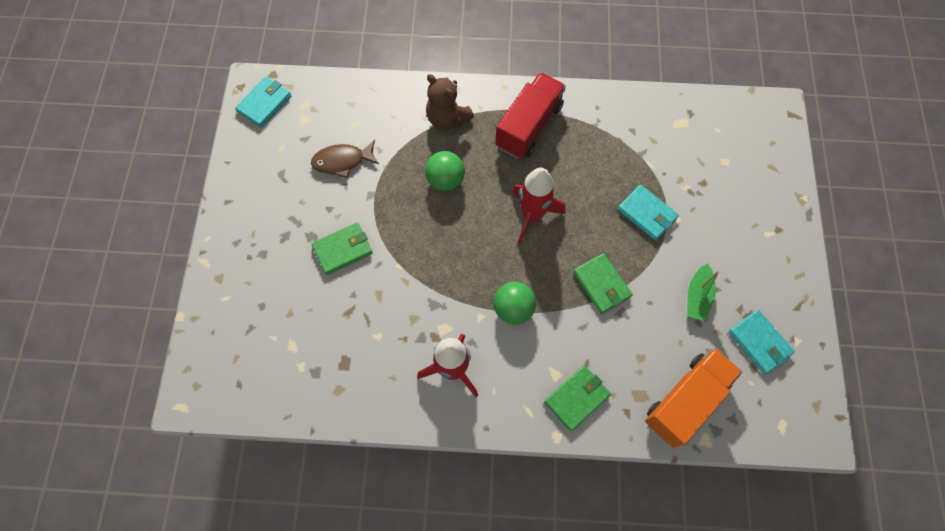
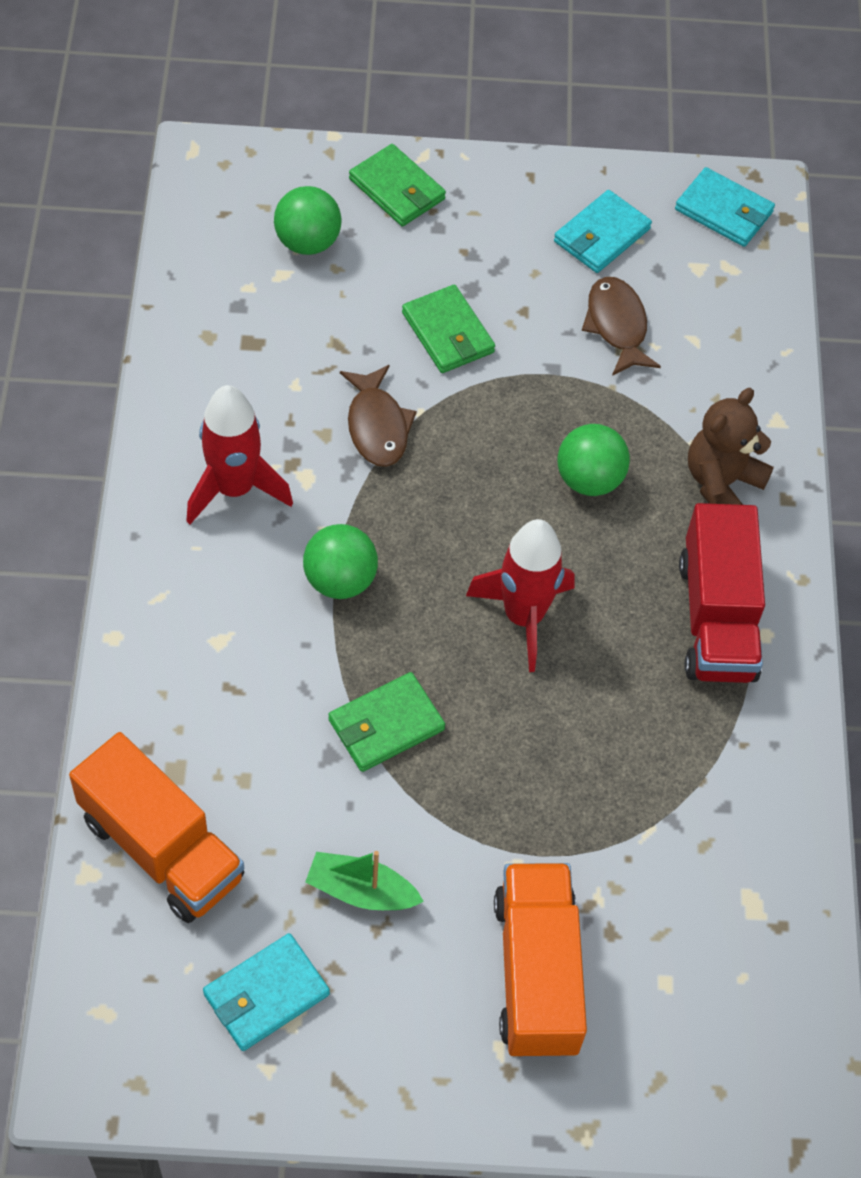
camera: 85 degrees right, 10 degrees down
(267, 331) = (308, 242): none -> green ball
(408, 289) = (377, 426): none -> brown fish
(529, 126) = (716, 618): red truck -> red truck turned 60 degrees clockwise
(577, 398) = (176, 671): green wallet -> green wallet (397, 189)
(647, 214) = (535, 816): turquoise wallet -> turquoise wallet (601, 235)
(729, 216) = (536, 973): none -> orange truck

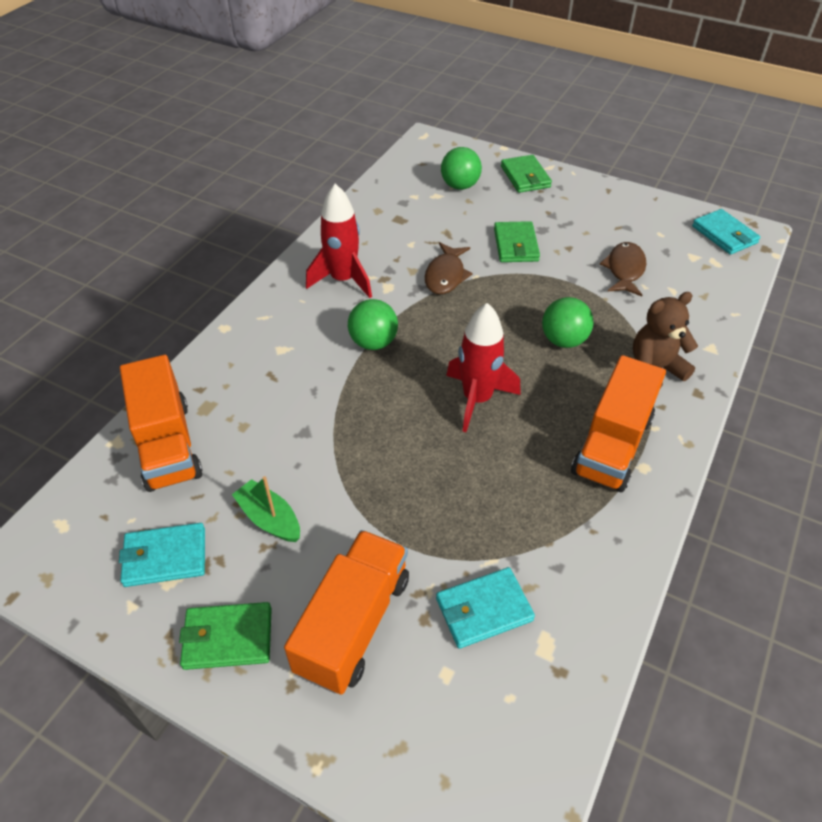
camera: 30 degrees right, 10 degrees down
(386, 725) = (350, 428): green wallet -> green wallet (228, 638)
(601, 235) = (638, 226): turquoise wallet -> turquoise wallet (483, 610)
(716, 618) = (612, 445): red truck -> orange truck

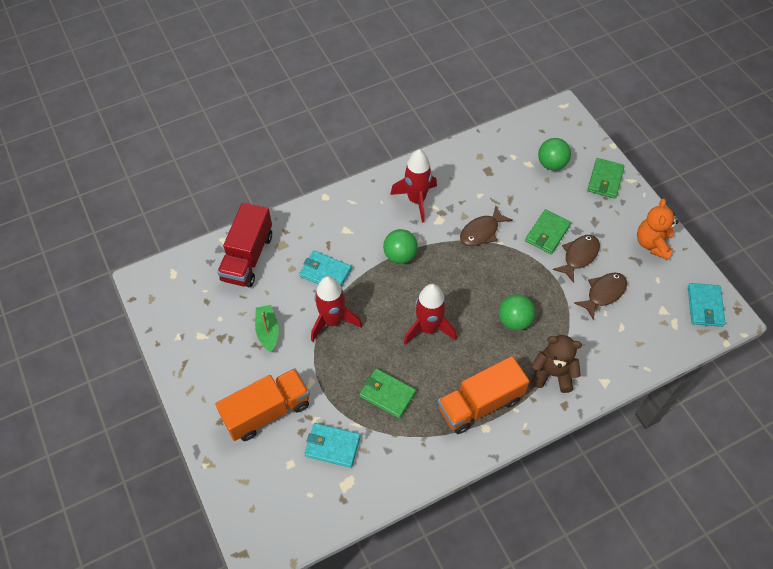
camera: 35 degrees right, 10 degrees up
(165, 557) = (207, 321): turquoise wallet -> turquoise wallet (325, 273)
(167, 445) = (248, 257): orange truck -> red truck
(228, 638) = (208, 380): green wallet -> green wallet (387, 394)
(350, 456) = (332, 321): none -> red rocket
(567, 250) = (578, 256): none -> brown fish
(623, 207) = (652, 244): none -> orange teddy bear

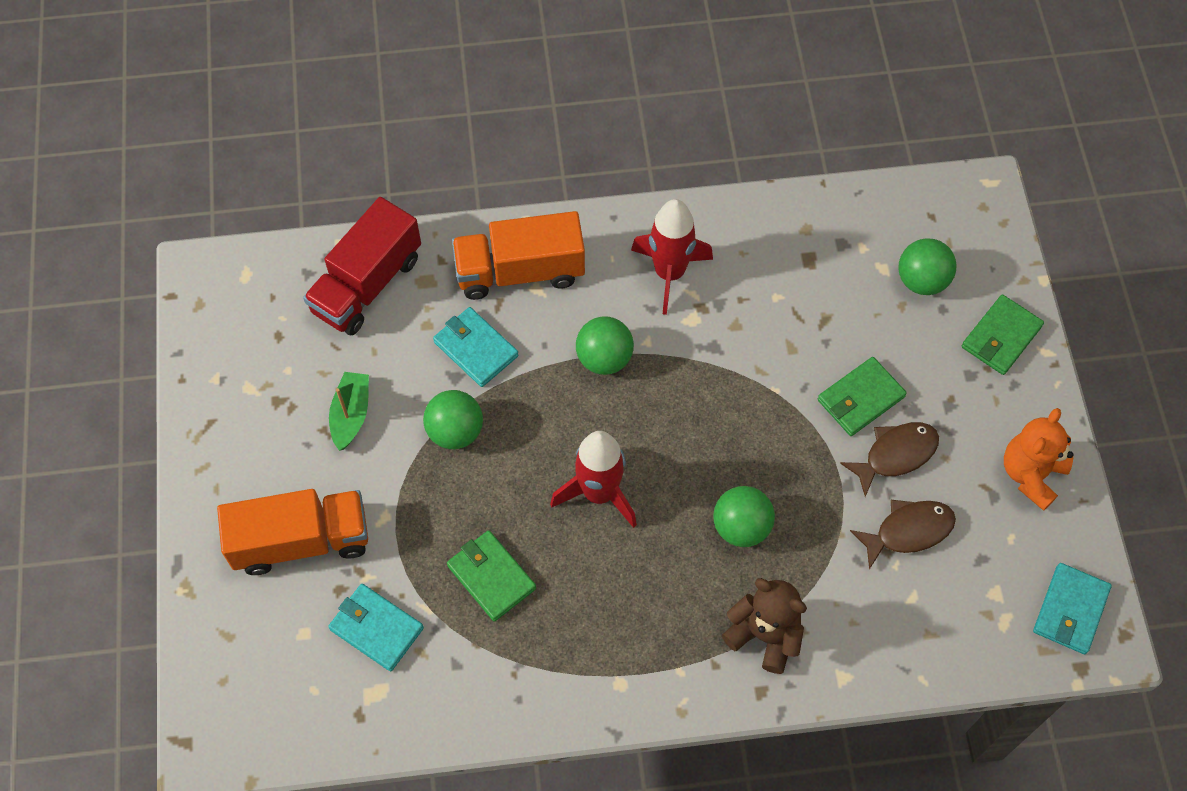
camera: 20 degrees right, 5 degrees up
(332, 321) = (455, 431): red rocket -> green ball
(480, 404) = (628, 642): orange truck -> orange truck (520, 271)
(481, 232) = (753, 361): brown fish -> none

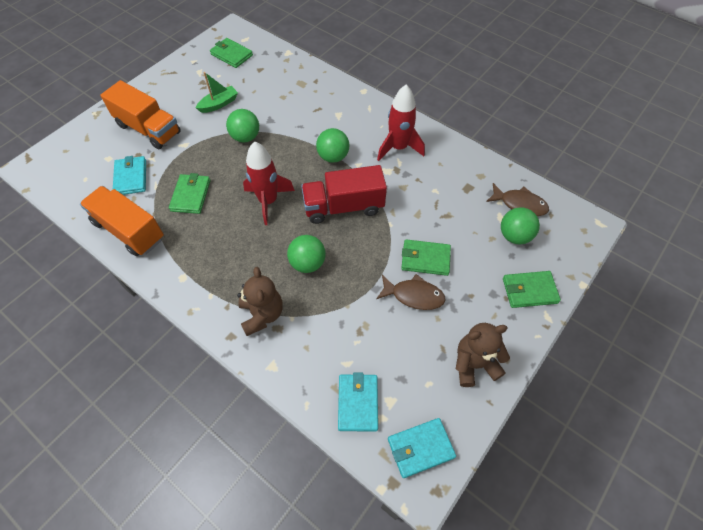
camera: 45 degrees right, 5 degrees down
(261, 319) = (231, 55): none -> green wallet
(367, 284) = (279, 70): red truck -> red truck (343, 207)
(475, 349) = (289, 117): turquoise wallet -> turquoise wallet (358, 403)
(520, 271) = (339, 104): orange truck -> orange truck (129, 230)
(908, 531) = (380, 333): brown fish -> brown fish (519, 204)
(1031, 474) = (474, 364): orange teddy bear -> brown teddy bear

